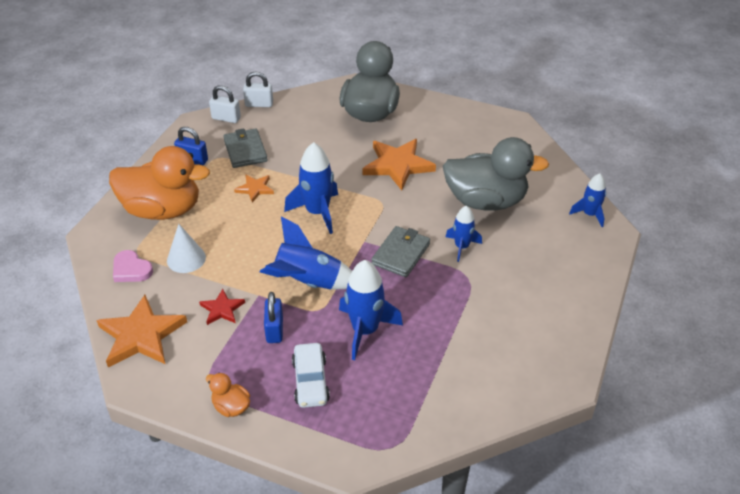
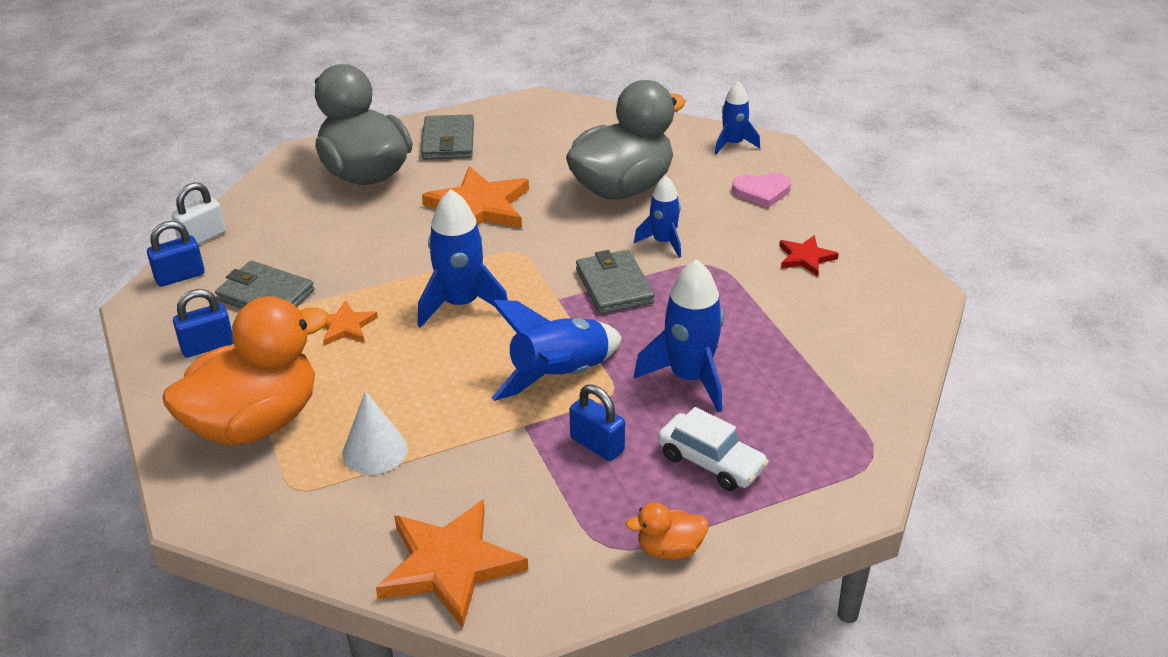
camera: 45 degrees left, 5 degrees down
(131, 269) = (319, 511): pink heart -> pink heart (762, 192)
(222, 309) = (505, 468): red star -> red star (805, 258)
(226, 118) = (180, 276): white padlock -> blue padlock
(433, 118) = (448, 141): none -> grey wallet

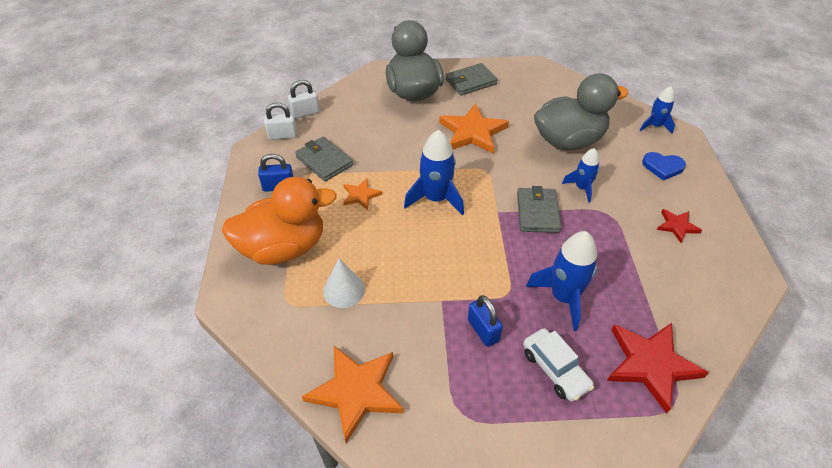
camera: 20 degrees right, 10 degrees up
(180, 276) = (282, 135): blue padlock -> white padlock
(448, 141) = (471, 82): grey wallet -> grey wallet turned 45 degrees clockwise
(560, 376) = (478, 270): blue rocket -> none
(669, 549) = (502, 430): orange duck -> none
(762, 192) = (662, 167): pink heart -> blue heart
(829, 422) = (651, 365): none -> red star

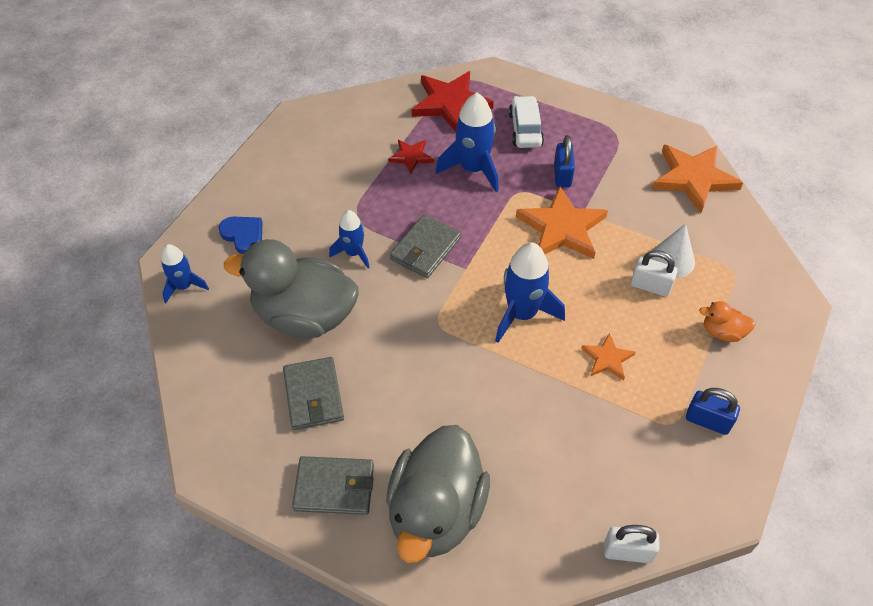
camera: 150 degrees left, 5 degrees up
(282, 135) = (678, 516): white padlock -> white padlock (650, 286)
(283, 247) = (722, 332): orange duck -> orange duck, size x0.42
(324, 161) = (633, 435): grey wallet -> grey wallet (313, 395)
(472, 132) = (408, 387): orange star -> orange star (562, 228)
(677, 226) = (307, 177): red star -> red star (411, 157)

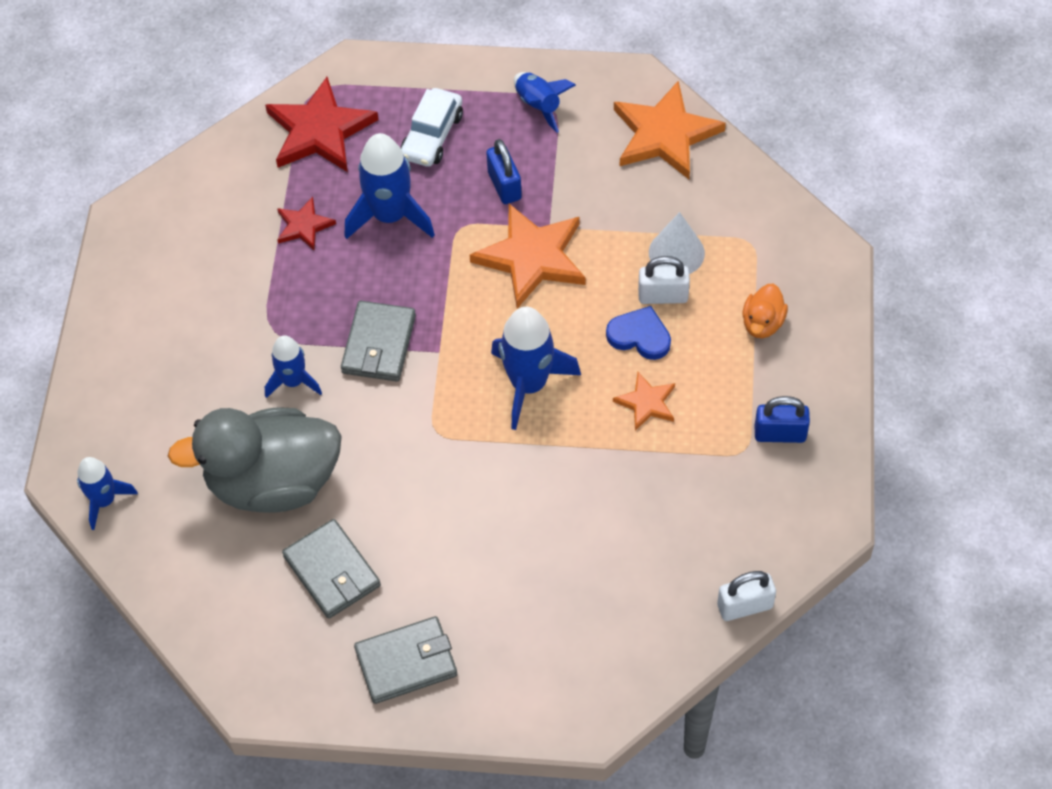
camera: 20 degrees left, 5 degrees up
(243, 235) = (143, 408): blue heart -> blue heart (640, 336)
(436, 512) = (529, 644): grey duck -> none
(525, 129) = (432, 136): white car -> white car turned 135 degrees counterclockwise
(608, 133) = (539, 106): none -> blue rocket
(722, 332) = (762, 323): orange duck -> orange duck turned 60 degrees counterclockwise

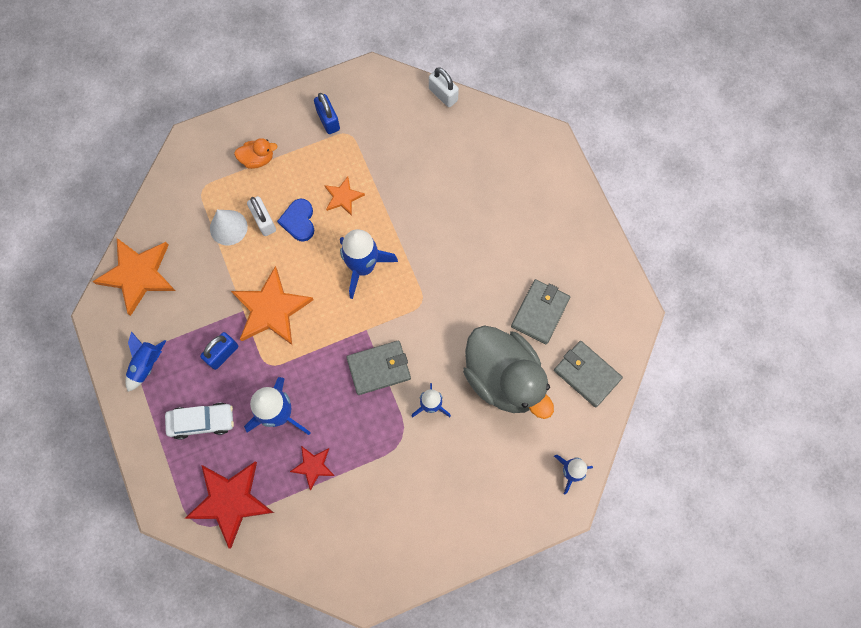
camera: 120 degrees left, 15 degrees up
(406, 662) = (569, 244): grey wallet -> grey wallet (587, 374)

